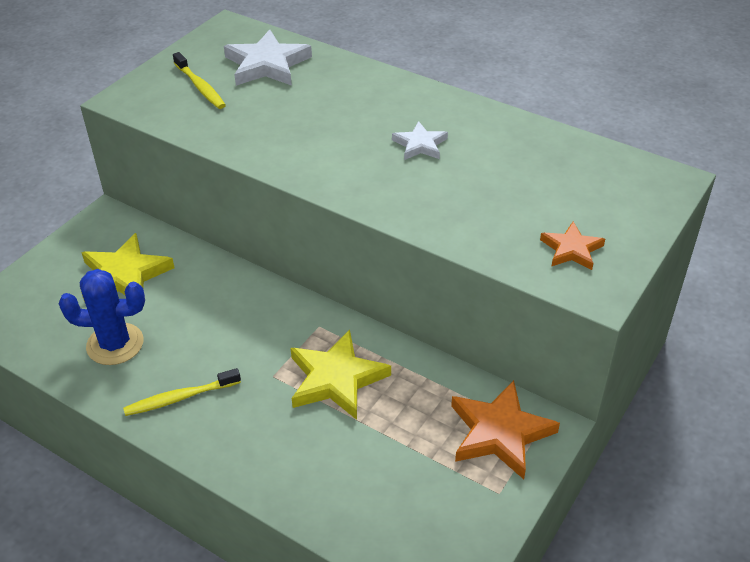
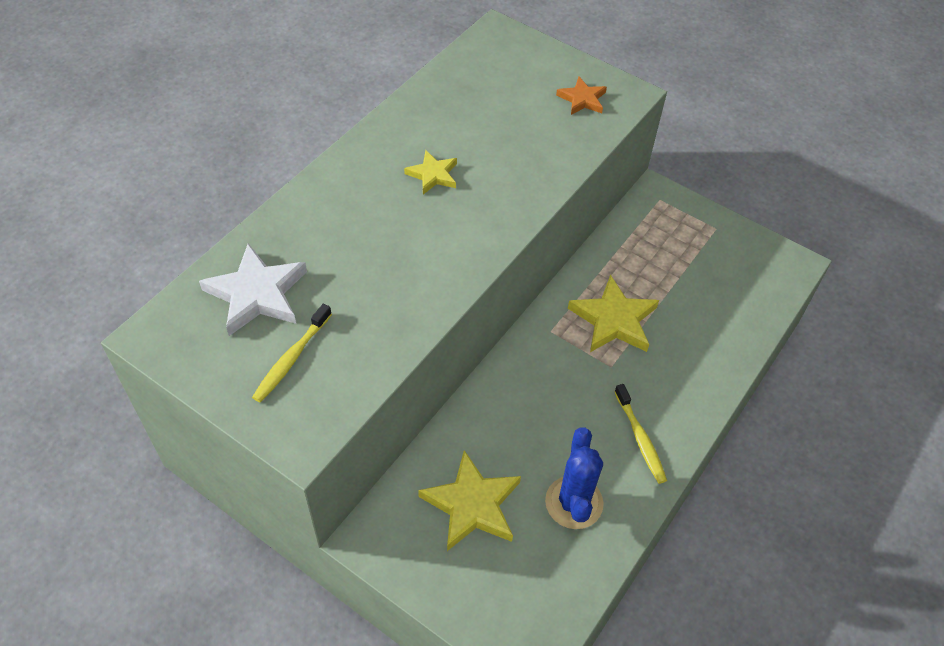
camera: 90 degrees left, 10 degrees up
(200, 87) = (291, 358): yellow toothbrush -> yellow toothbrush turned 150 degrees clockwise
(420, 145) = (433, 175): white star -> yellow star
(499, 432) = (663, 221): orange star -> none

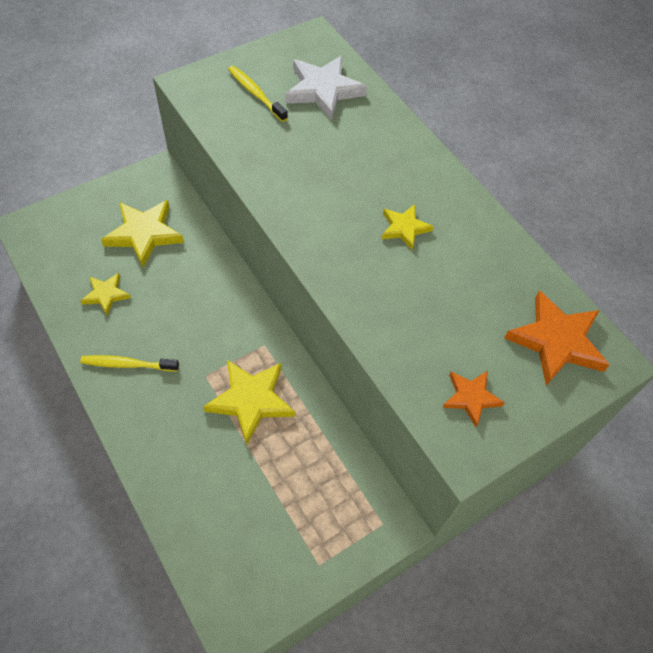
camera: 110 degrees right, 5 degrees up
(499, 61) = (556, 341): none -> orange star
(574, 502) = (106, 295): blue cactus -> yellow star

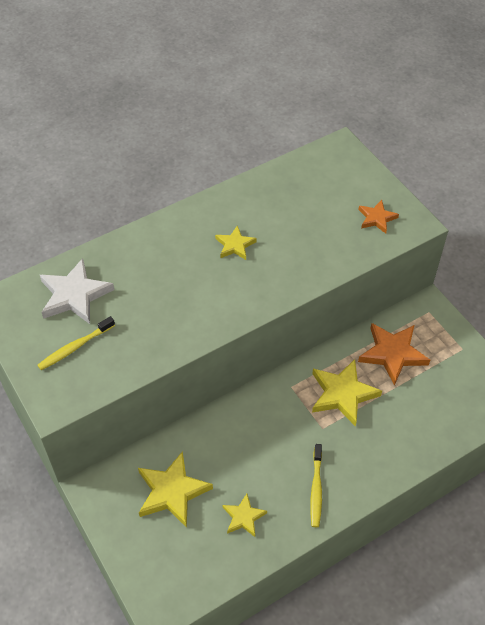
camera: 85 degrees left, 5 degrees down
(556, 341) = (329, 171): orange star -> orange star (392, 354)

